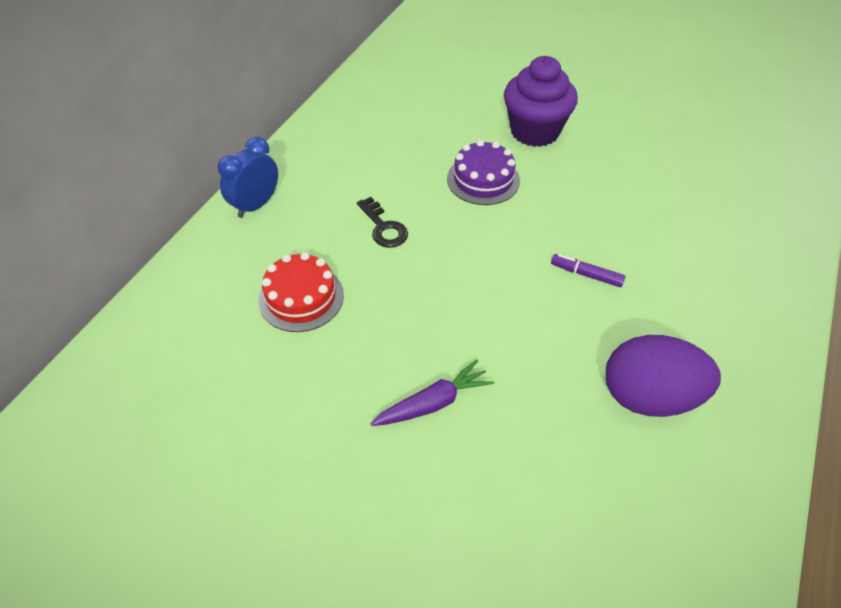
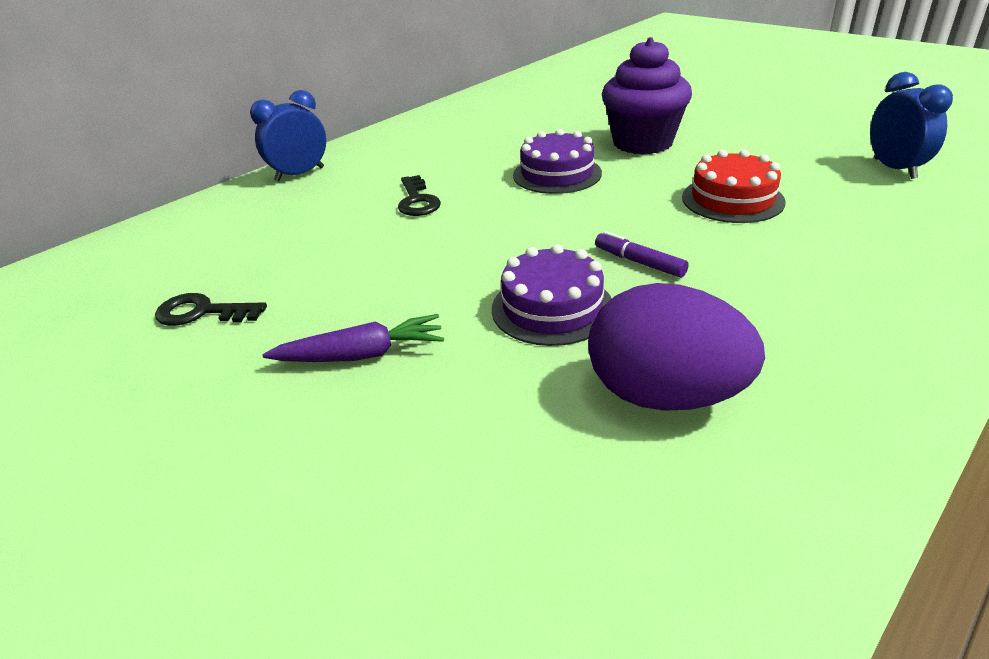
camera: 20 degrees right, 15 degrees down
(280, 385) = (202, 312): none -> black key
(301, 297) = (286, 245): red cake -> red cake (732, 199)
(545, 331) = (552, 308): none -> purple cake
(725, 146) = (894, 168): none -> blue clock

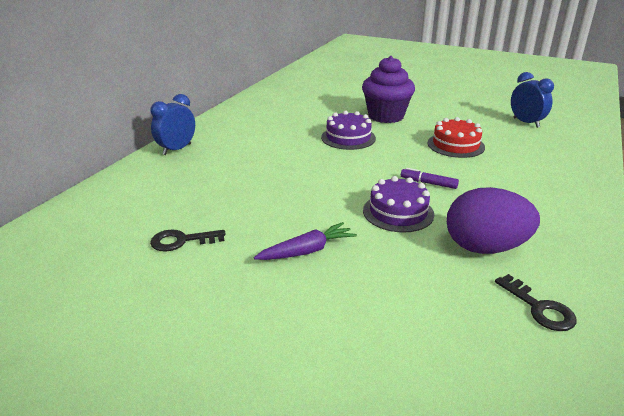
camera: 20 degrees left, 5 degrees down
(417, 201) = (272, 160): black key -> black key (539, 308)

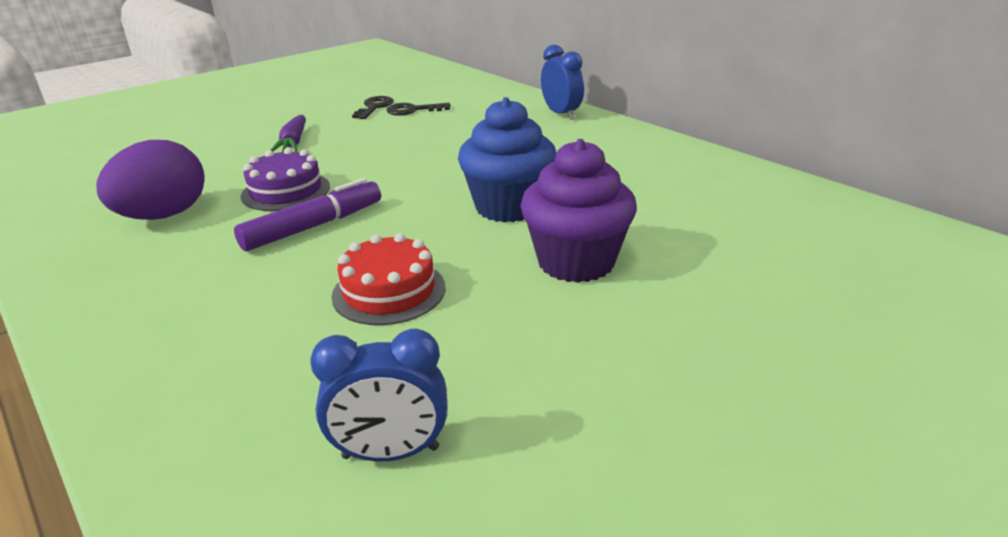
camera: 115 degrees right, 0 degrees up
(348, 138) = (508, 207): purple cake -> blue cupcake
(428, 183) = (313, 226): purple marker -> purple marker, size x1.77
(539, 308) = (70, 210): black key -> black key (413, 110)

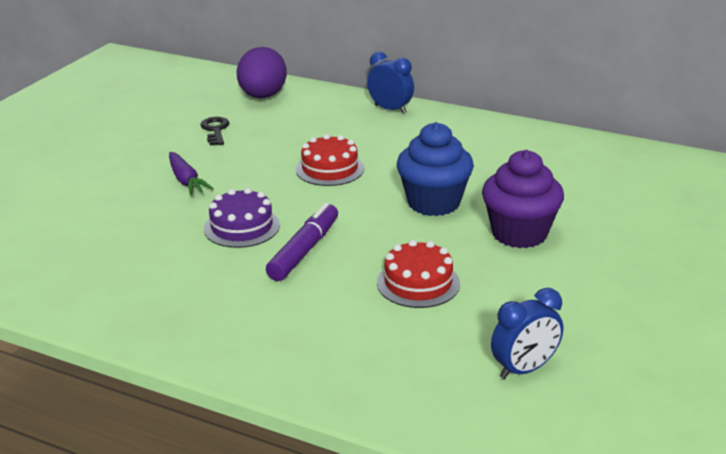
camera: 25 degrees left, 0 degrees up
(164, 216) = (165, 270): purple egg -> purple egg (262, 96)
(413, 110) = (256, 127): black key -> none
(437, 155) = (330, 169): none -> red cake

